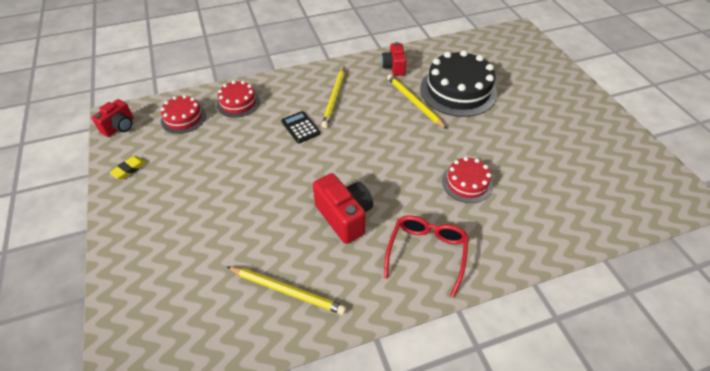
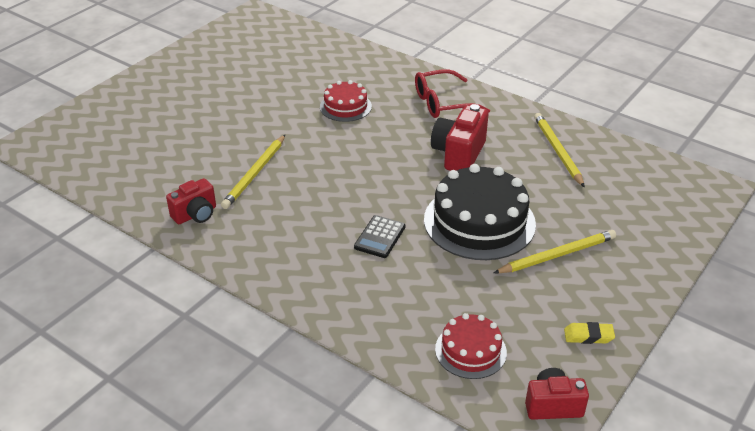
camera: 125 degrees left, 10 degrees down
(238, 103) = (392, 316): red cake -> none
(334, 98) = (303, 236): yellow pencil -> yellow pencil (557, 255)
(458, 91) = (205, 151): black cake -> black cake (479, 222)

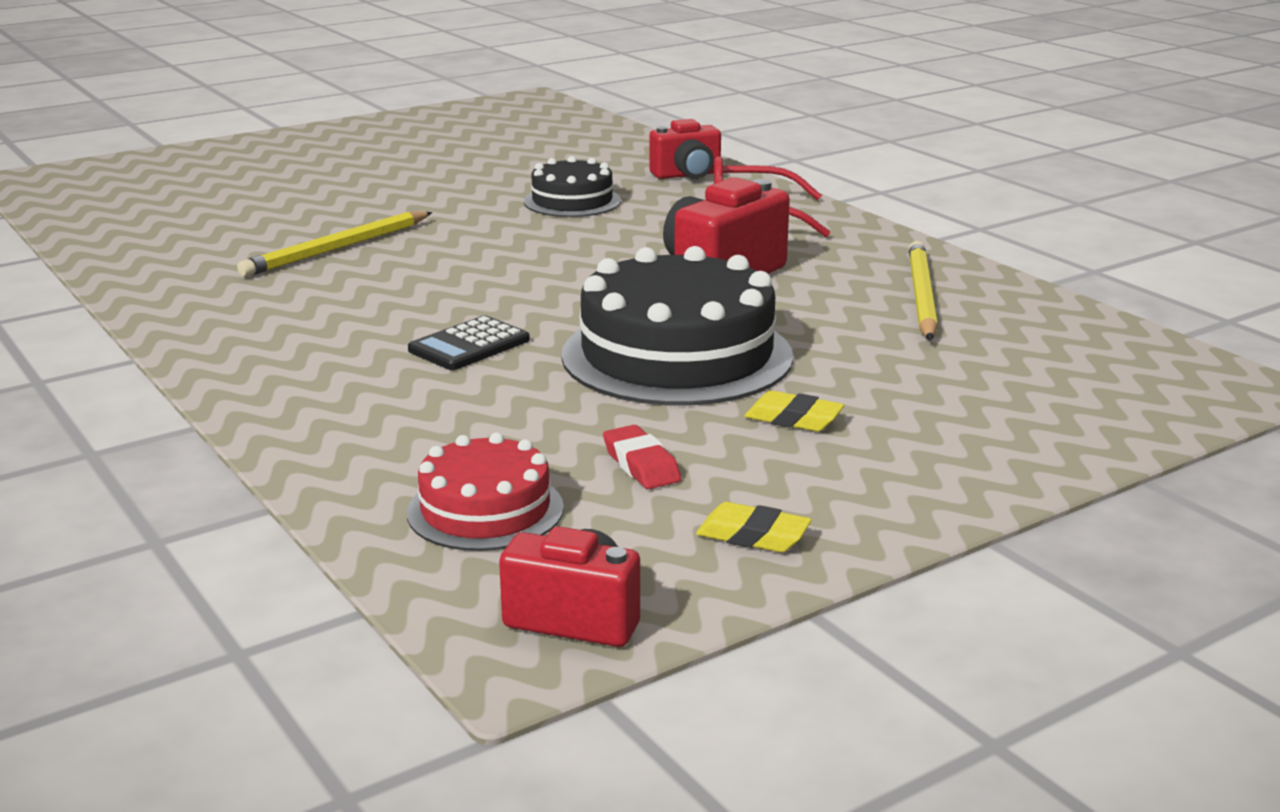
camera: 20 degrees right, 15 degrees down
(195, 214) = (189, 276): red camera -> red camera (687, 175)
(345, 106) = (572, 201): red cake -> black cake
(514, 303) = (641, 465): none -> red eraser
(557, 255) = (793, 419): yellow pencil -> yellow eraser

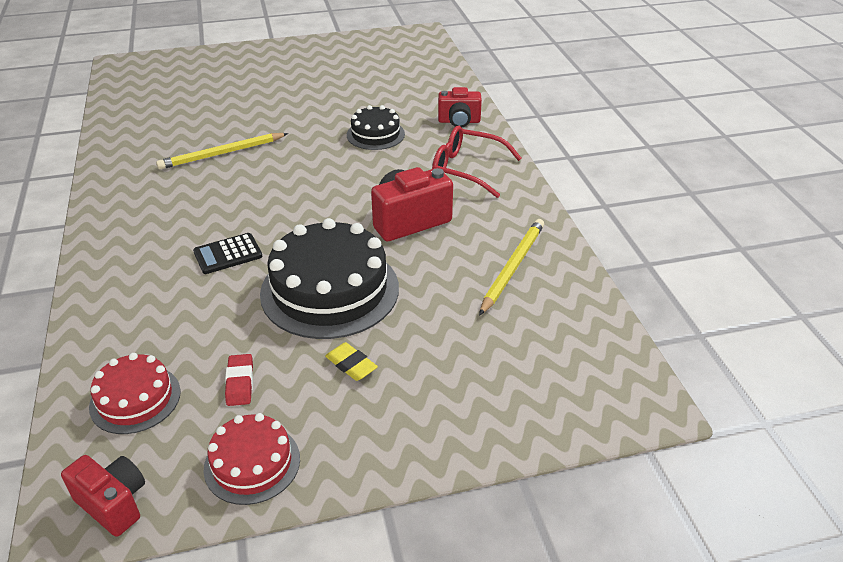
camera: 20 degrees right, 15 degrees up
(753, 536) = (252, 463): yellow eraser -> red cake

